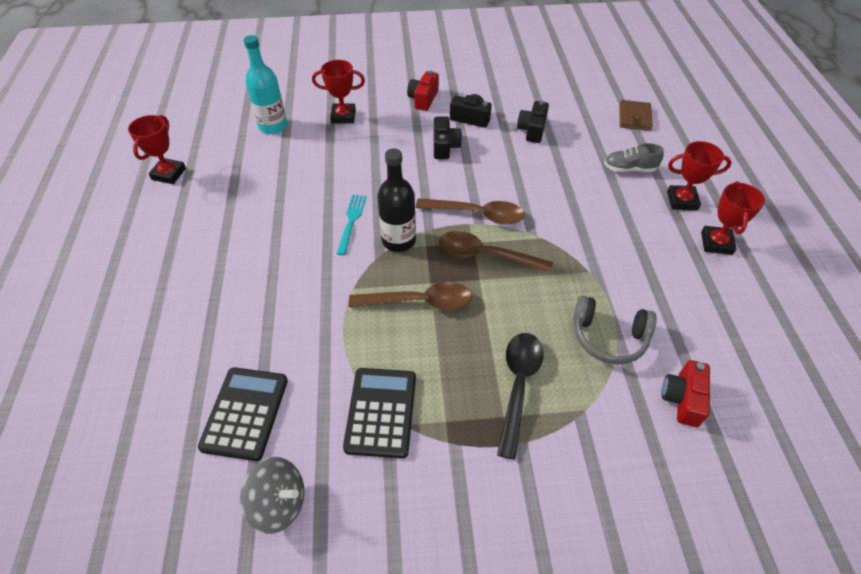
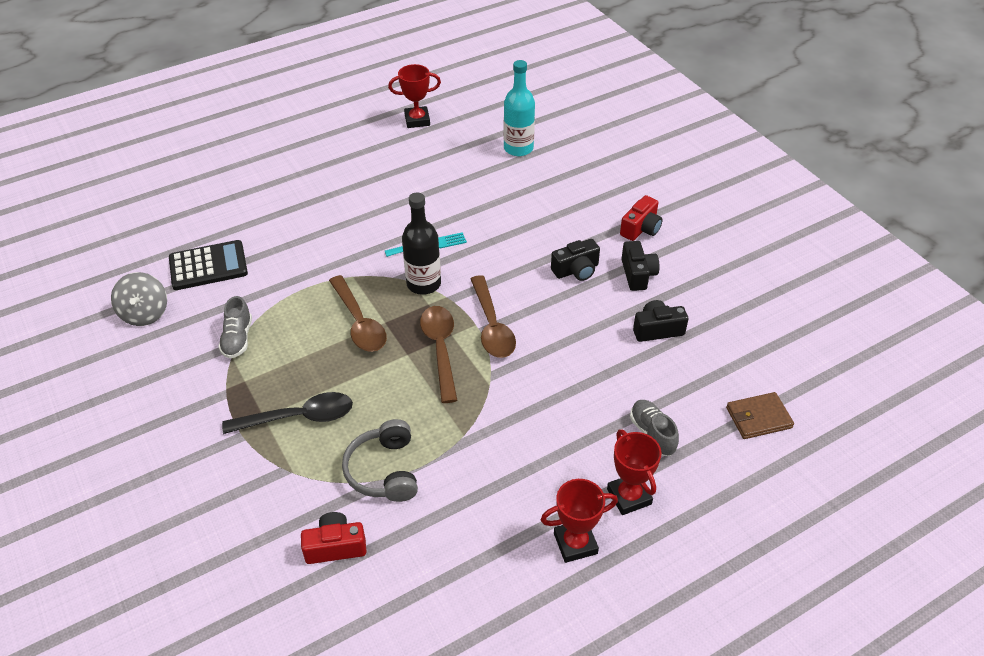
camera: 65 degrees right, 5 degrees down
(343, 116) = (567, 185): red trophy -> none
(381, 412) = (237, 339): black calculator -> grey shoe
(423, 99) = (641, 228): red camera -> red camera turned 135 degrees clockwise

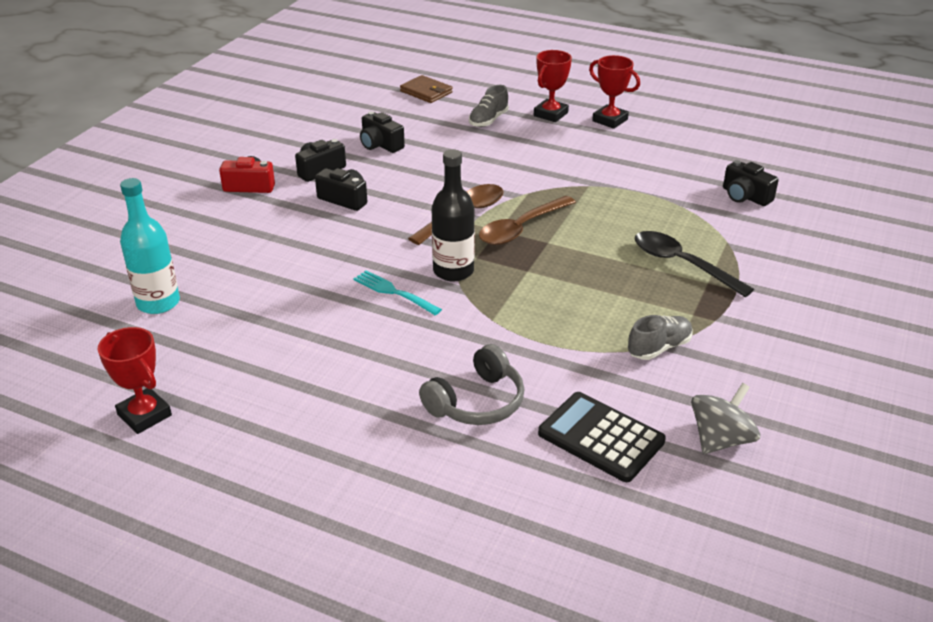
camera: 125 degrees left, 10 degrees down
(335, 546) = (745, 196): red camera -> black camera
(359, 322) = (546, 285): brown spoon -> none
(384, 471) = (665, 204): grey headphones -> grey headphones (476, 402)

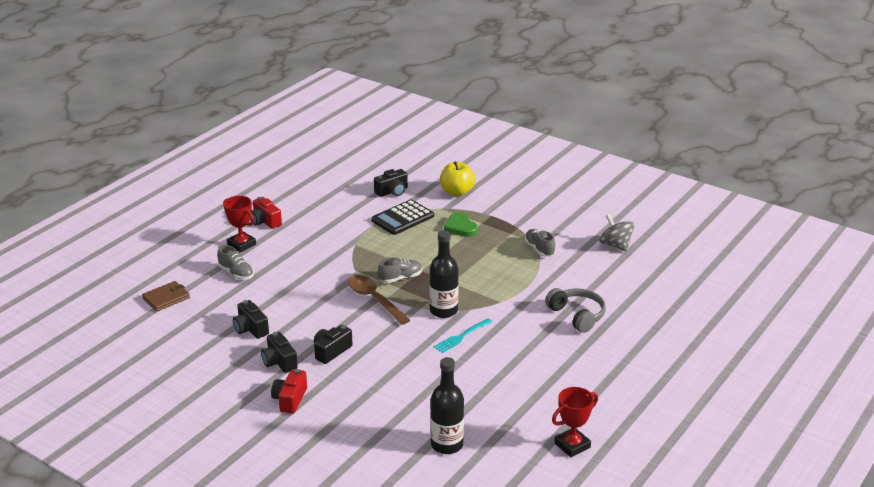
camera: 80 degrees left, 5 degrees down
(158, 303) = (447, 445): turquoise bottle -> black bottle
(380, 145) = (251, 329): black camera -> black camera turned 90 degrees clockwise
(521, 228) = (400, 278): brown spoon -> grey shoe
(601, 437) = (610, 279): black calculator -> black calculator (402, 218)
(610, 120) = (265, 221): red trophy -> red camera
(682, 264) = (460, 227): black spoon -> green heart
(785, 251) = (457, 192): none -> yellow apple

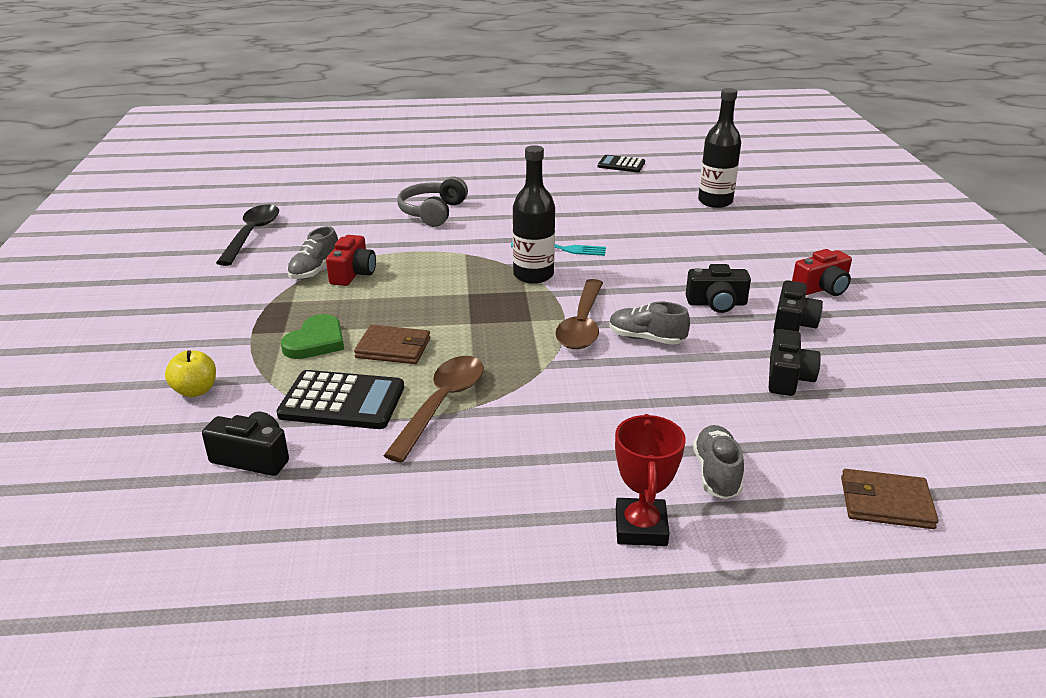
camera: 130 degrees left, 0 degrees up
(265, 221) = (533, 552): red camera -> red camera (353, 274)
(367, 237) = (441, 404): none -> brown spoon
(400, 278) = (509, 328): grey shoe -> grey shoe (646, 338)
(427, 243) = (393, 348): none -> brown wallet
(457, 192) = (195, 391): yellow apple -> yellow apple, size x0.65
(572, 445) = (621, 165): red trophy -> black calculator
(615, 245) = (252, 234): grey spinning top -> black spoon

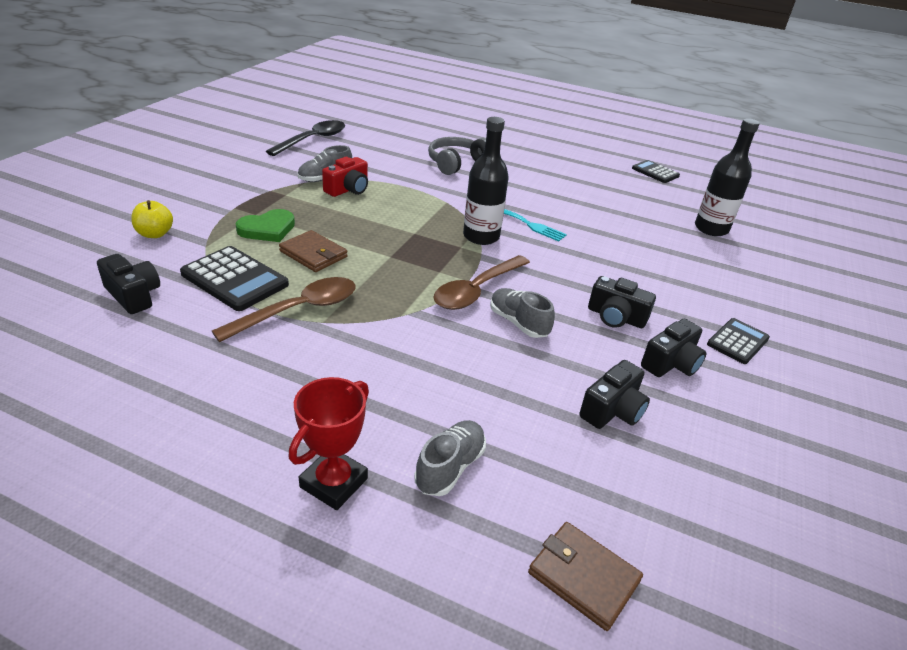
camera: 25 degrees right, 5 degrees up
(822, 288) = (737, 341): red camera -> black calculator

